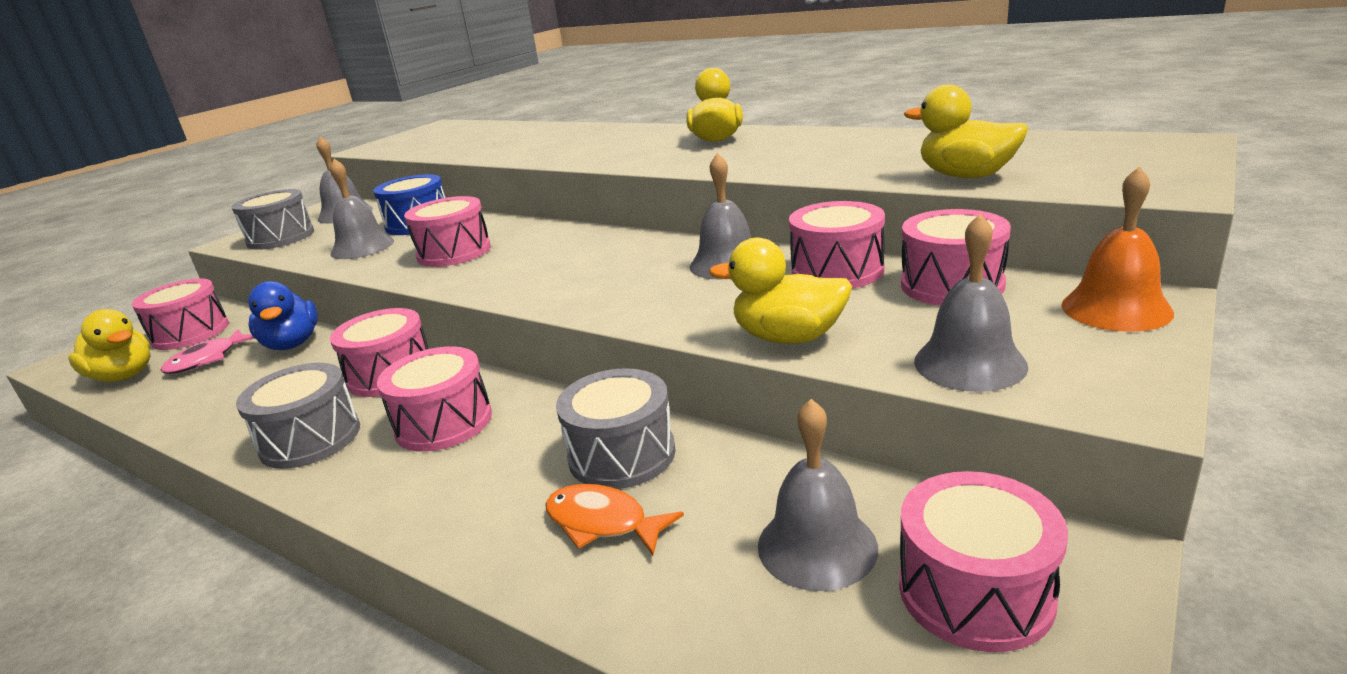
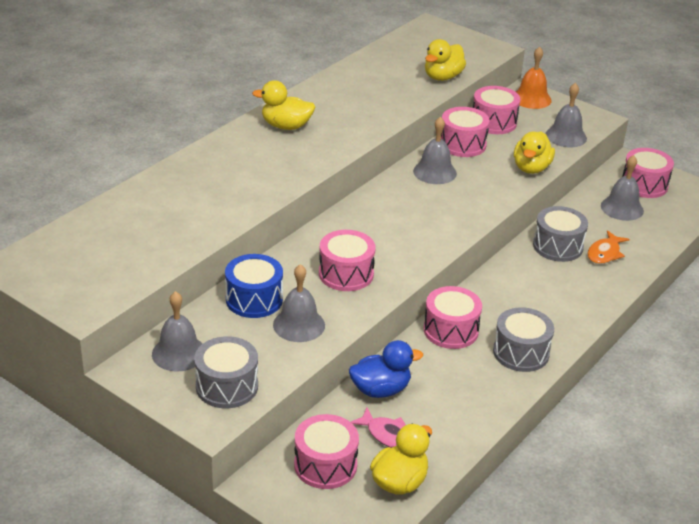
camera: 90 degrees left, 10 degrees up
(443, 422) = (516, 303): pink drum -> none

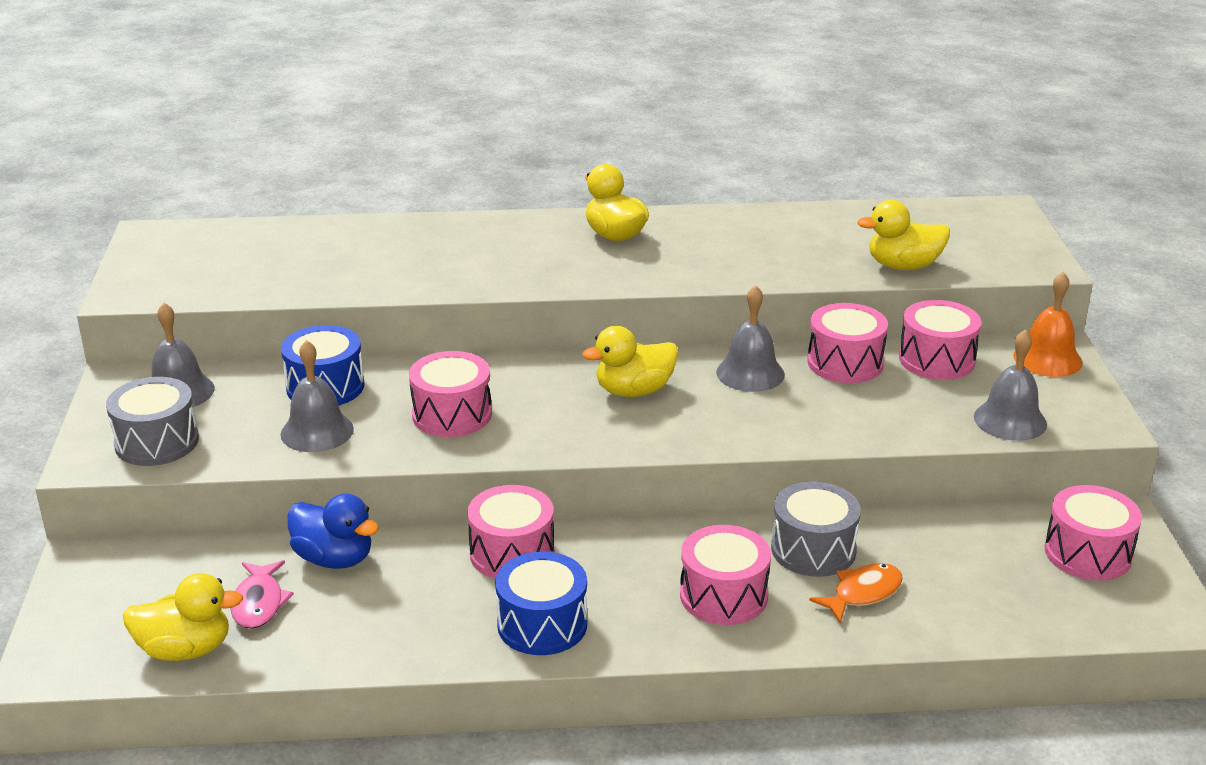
camera: 50 degrees right, 5 degrees down
(325, 465) = (159, 586): pink drum -> pink drum (723, 596)
(521, 352) = (542, 624): grey drum -> blue drum
(531, 168) = (884, 429): yellow duck -> yellow duck (634, 391)
(605, 253) = (862, 593): orange fish -> orange fish turned 150 degrees clockwise
(622, 208) = (994, 560): grey bell -> none

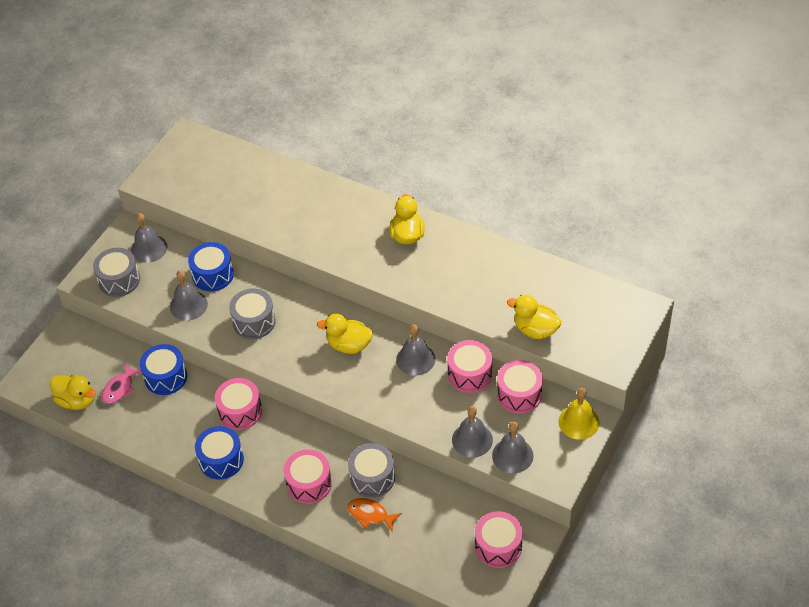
camera: 35 degrees right, 20 degrees up
(334, 558) = (165, 377): blue duck -> blue drum
(452, 414) = (254, 322): pink drum -> grey drum
(862, 593) = (370, 514): orange fish -> orange fish turned 150 degrees counterclockwise
(935, 424) = (472, 440): none -> grey bell
(1047, 359) = (578, 422): orange bell -> yellow bell

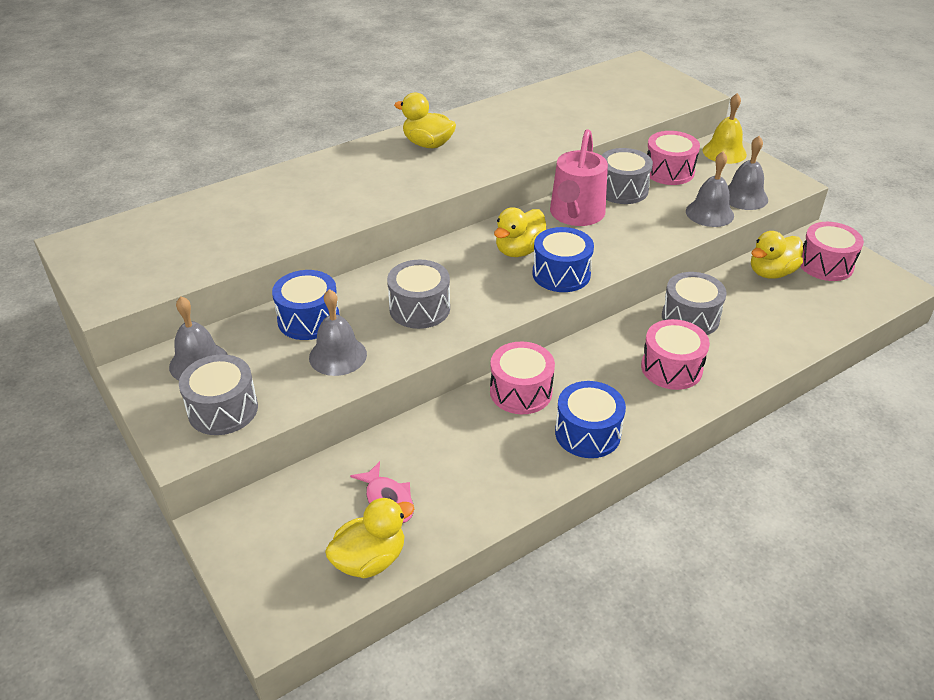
camera: 65 degrees left, 10 degrees down
(165, 377) = (408, 444): blue drum -> blue drum (561, 274)
(370, 514) = (742, 335): orange fish -> none
(415, 359) = (576, 214): grey bell -> pink watering can
(469, 374) = (622, 190): pink drum -> grey drum
(535, 330) = (622, 115): yellow duck -> yellow duck (771, 272)

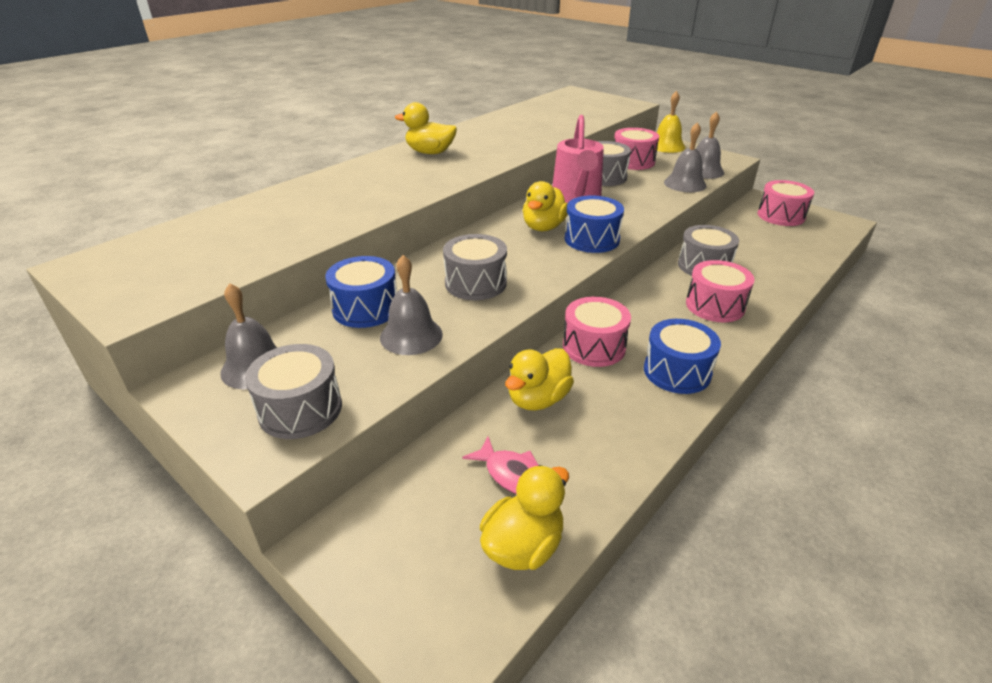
camera: 15 degrees left, 5 degrees down
(771, 272) = (744, 226): yellow duck -> yellow duck (538, 399)

